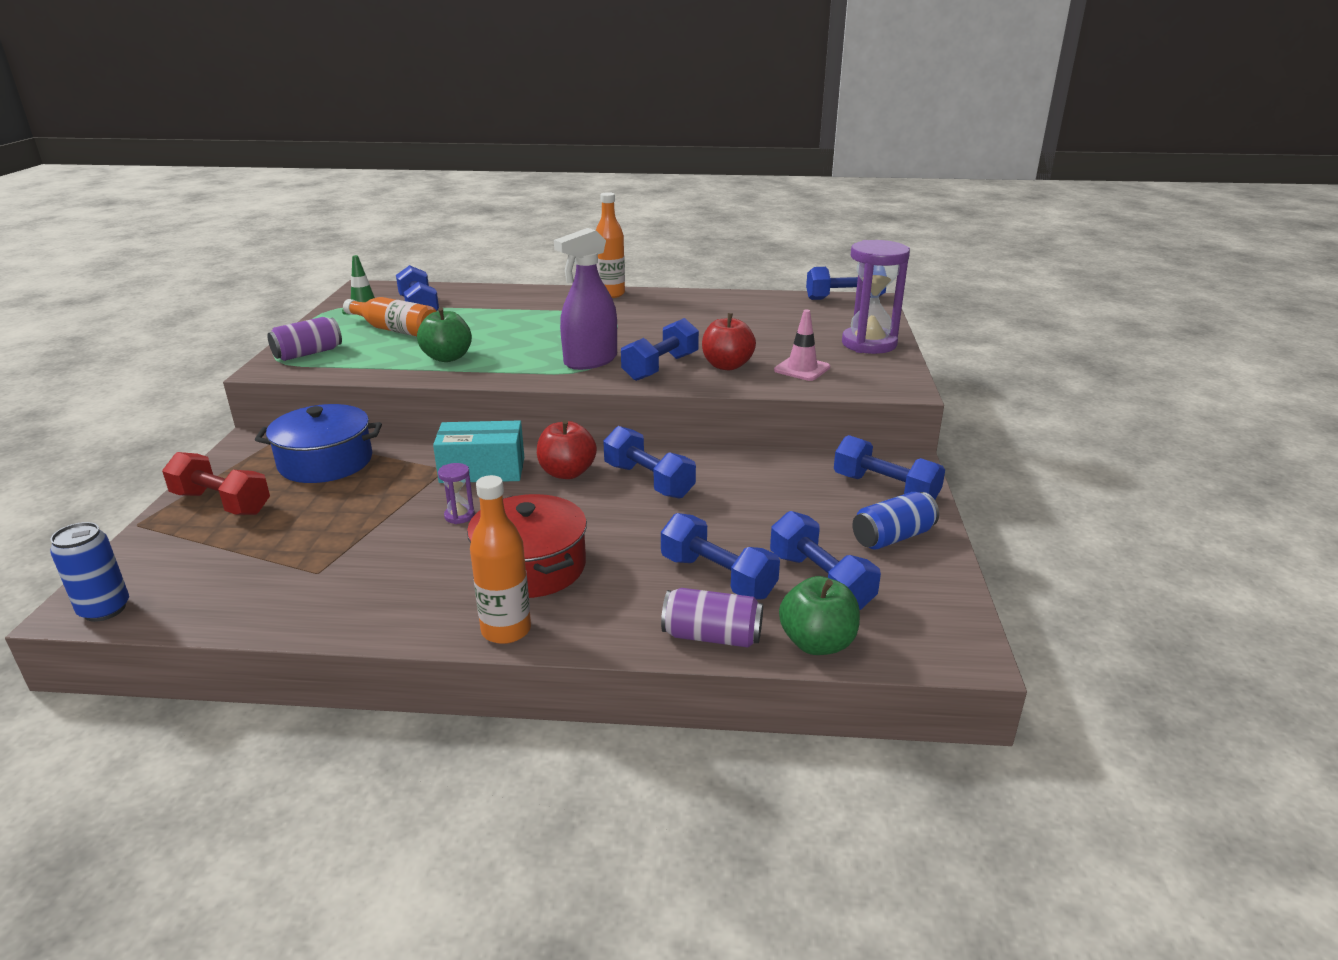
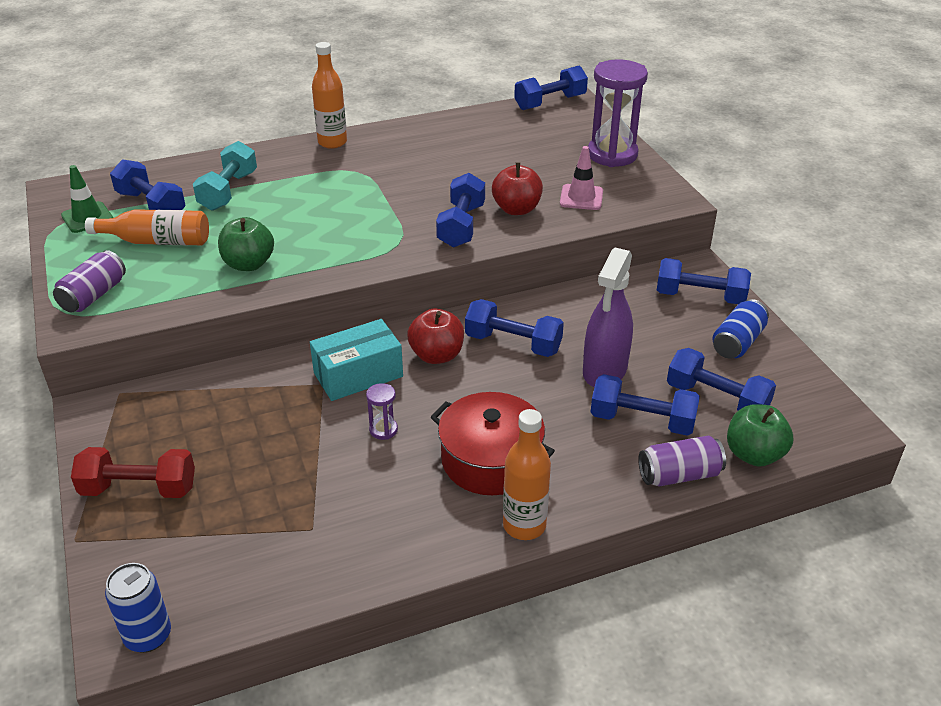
camera: 25 degrees left, 10 degrees up
(325, 462) = (197, 410): blue pot -> none
(488, 310) = (228, 191): none -> turquoise dumbbell
(590, 361) = (391, 234): purple spray bottle -> purple spray bottle (604, 370)

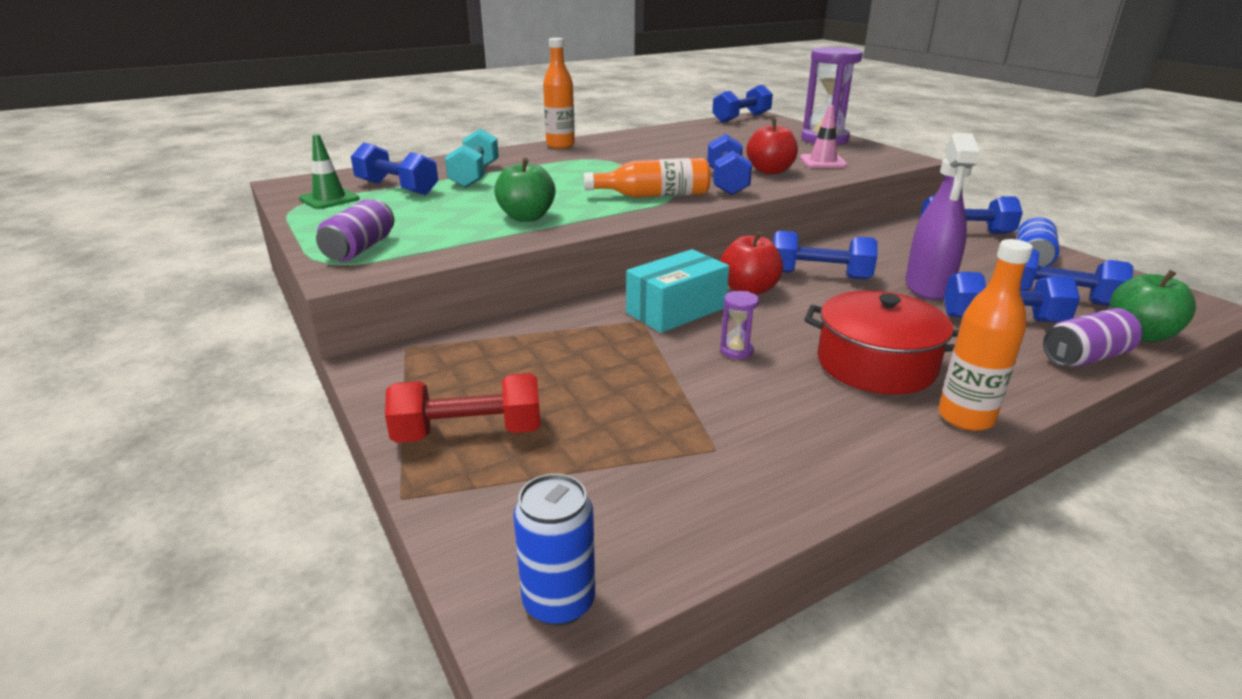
camera: 10 degrees left, 10 degrees down
(157, 241) = (415, 209): orange bottle -> orange bottle (653, 195)

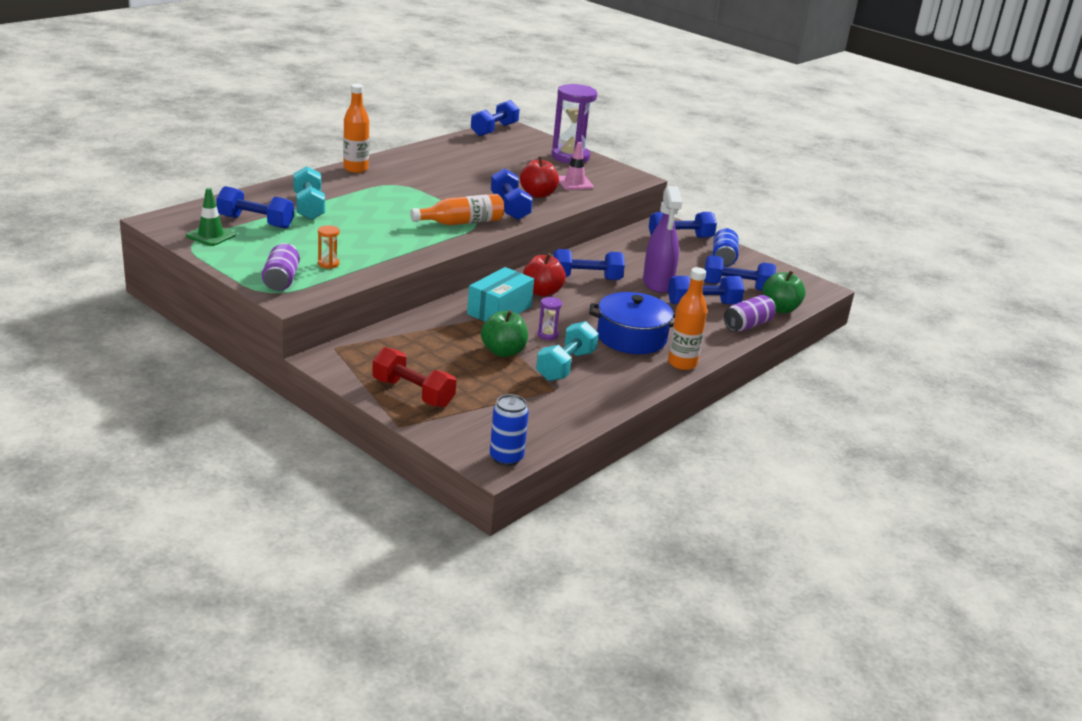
camera: 20 degrees left, 0 degrees up
(441, 233) = (328, 264): none -> orange hourglass
(469, 433) = (413, 393): red dumbbell -> red dumbbell turned 60 degrees clockwise
(526, 217) = (380, 247): green apple -> green apple (503, 352)
(750, 405) = (566, 366): none -> turquoise dumbbell
(876, 364) = (631, 337): red pot -> blue pot

